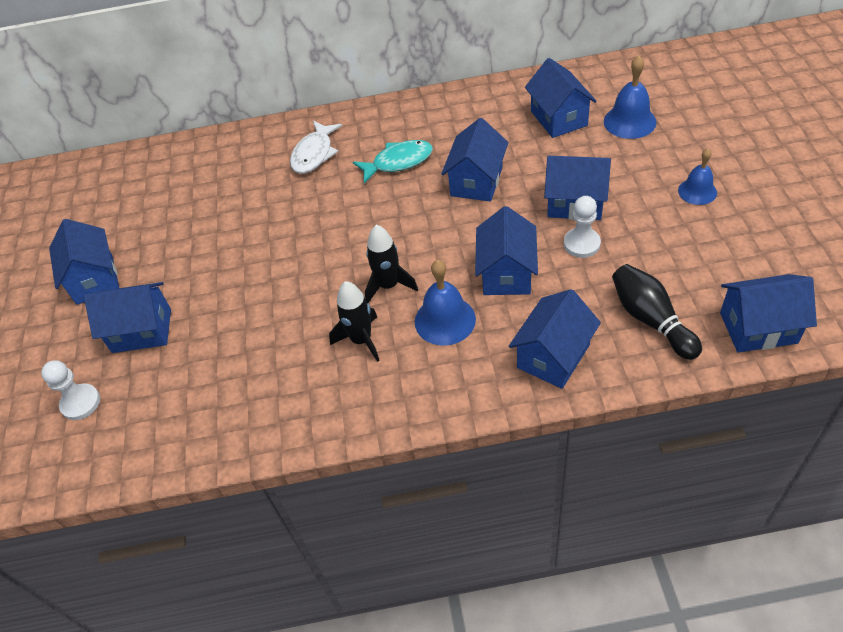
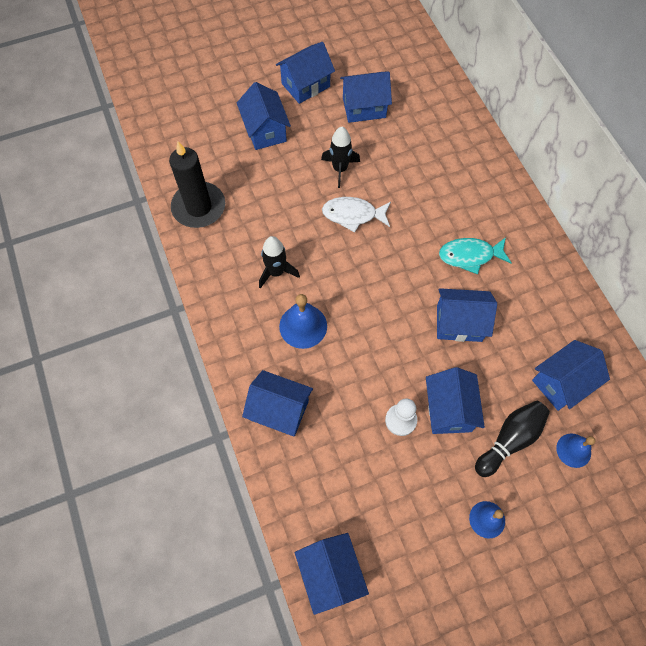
camera: 70 degrees right, 15 degrees up
(80, 403) = (203, 118): white pawn -> none
(228, 422) = (199, 207): none -> black candle
(314, 154) = (465, 188): white fish -> white fish (353, 215)
(389, 285) = (330, 279): black rocket -> black rocket (340, 169)
(398, 162) = (470, 256): turquoise fish -> turquoise fish turned 120 degrees clockwise
(506, 273) = (357, 364): blue house -> blue house (364, 108)
(629, 121) = (573, 450): blue bell -> blue bell, size x0.67
(651, 320) = (326, 483): black bowling pin -> black bowling pin (509, 440)

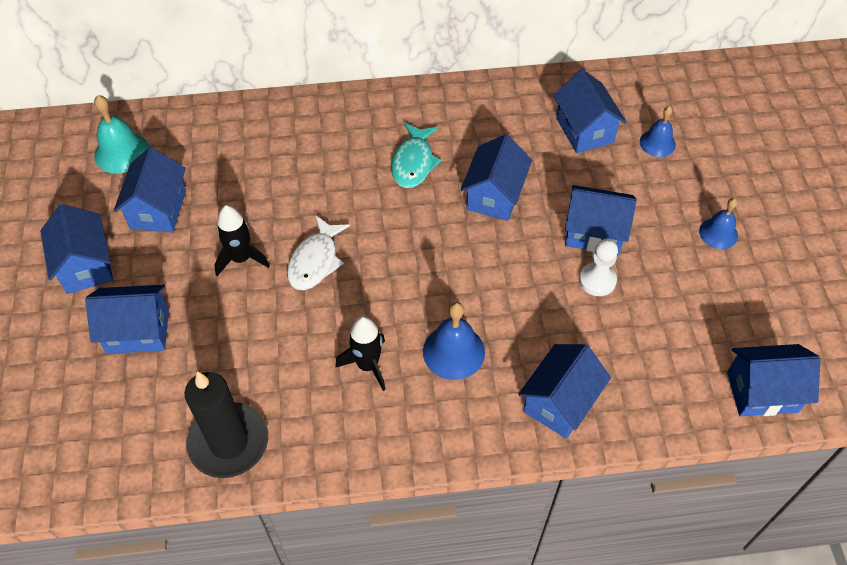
camera: 75 degrees left, 10 degrees down
(405, 70) = (121, 152): none -> turquoise bell
(509, 440) = (637, 190): black bowling pin -> none

